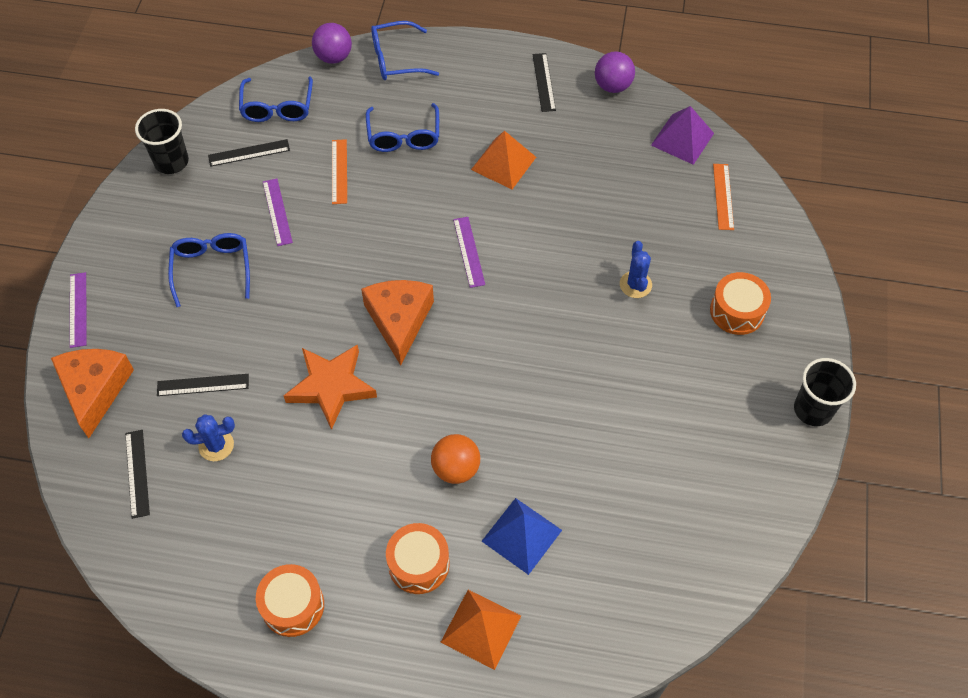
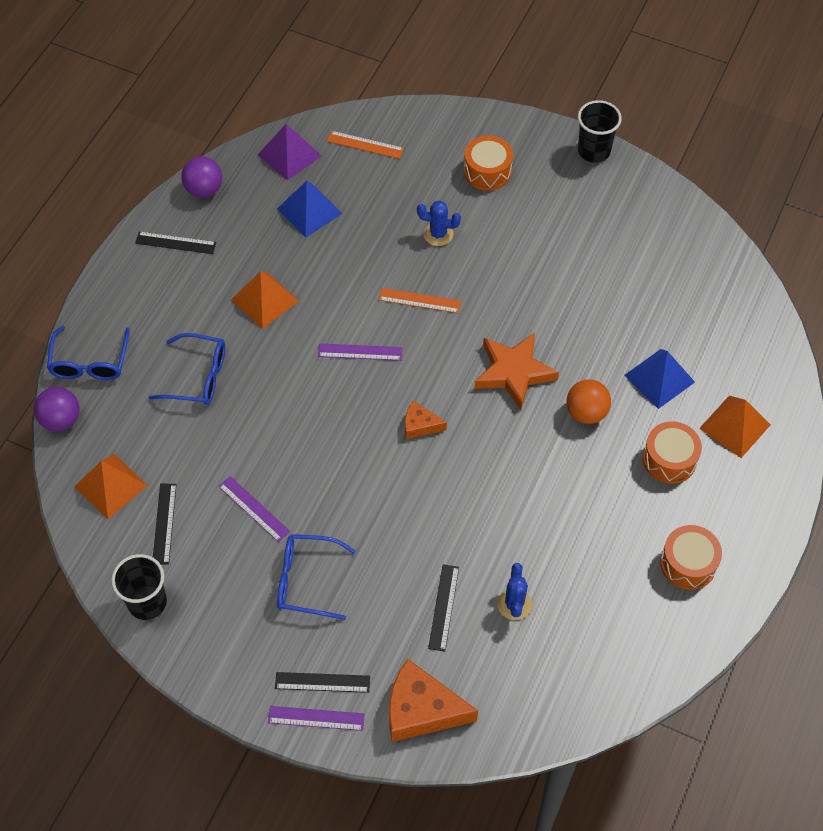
camera: 75 degrees left, 0 degrees up
(137, 473) = (527, 679): black ruler -> black ruler (322, 682)
(277, 107) = (110, 486): blue glasses -> orange pyramid
(277, 212) = (254, 509): purple ruler -> purple ruler turned 45 degrees clockwise
(331, 387) = (477, 495): orange star -> orange star (514, 372)
(339, 171) = (221, 443): orange ruler -> orange ruler (419, 301)
(399, 320) = (420, 425): orange cheese -> orange cheese, size x0.53
(621, 171) = (309, 211): none -> blue pyramid

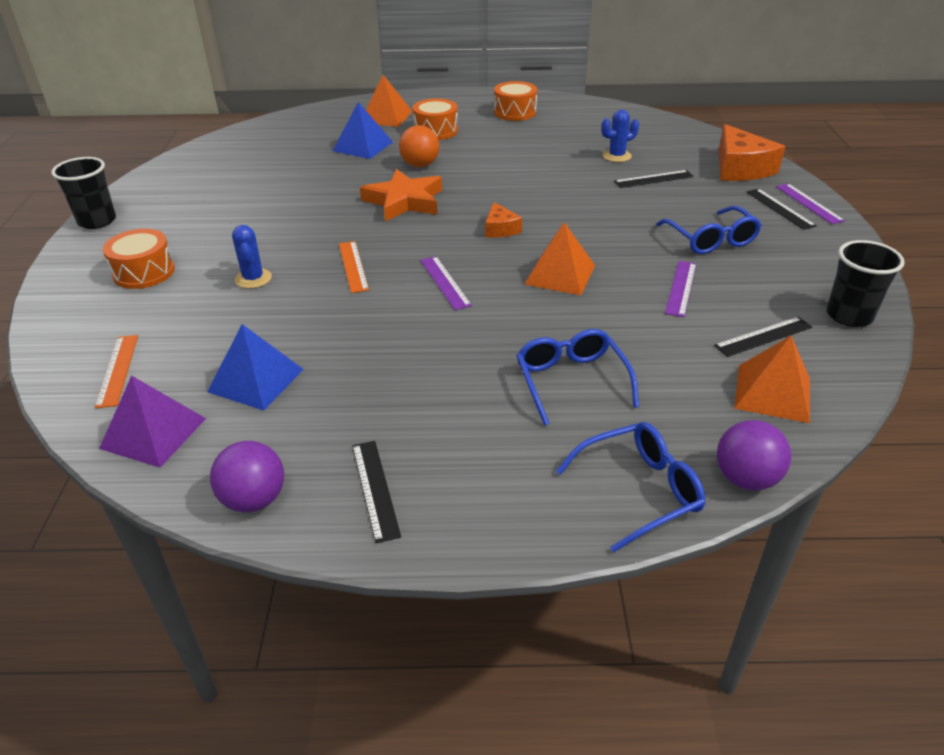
camera: 115 degrees left, 20 degrees down
(264, 300) = (422, 368): orange pyramid -> orange pyramid (560, 274)

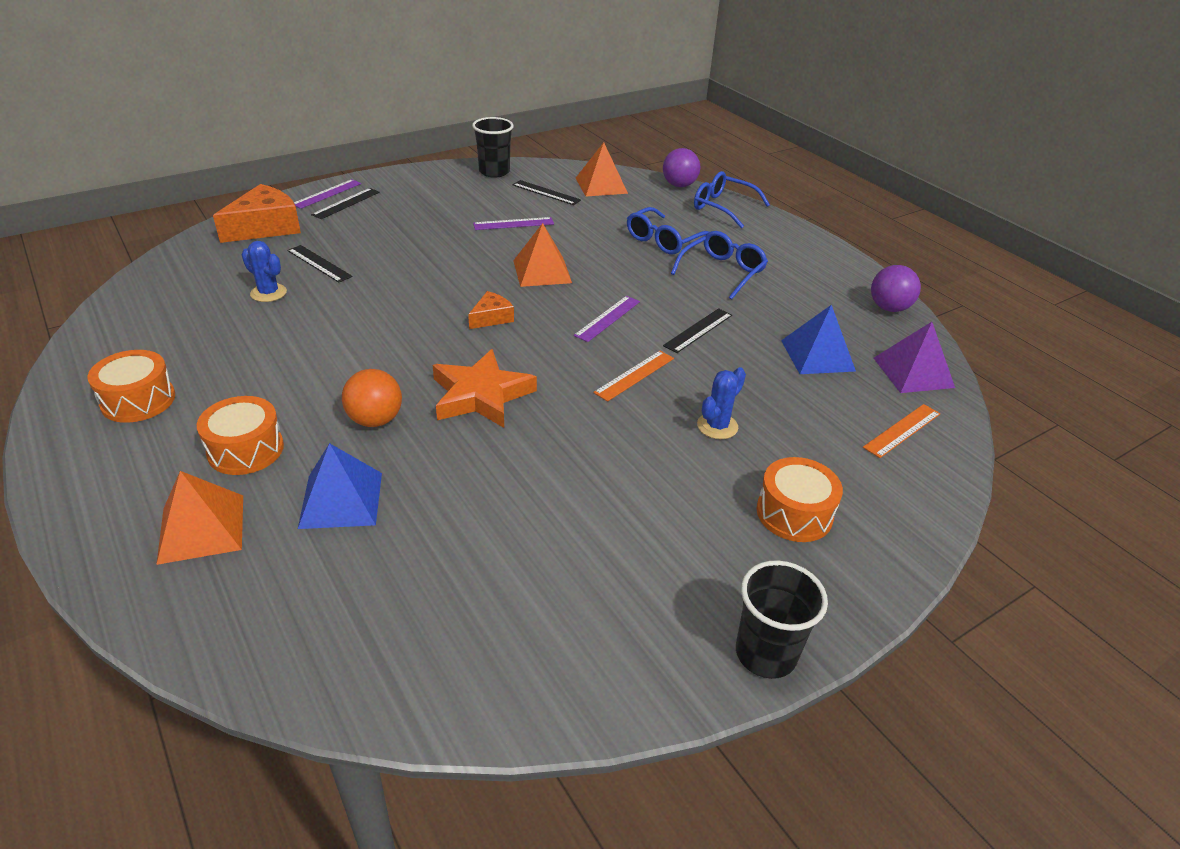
camera: 125 degrees left, 0 degrees up
(375, 489) = (826, 274): black ruler -> black ruler (698, 330)
(710, 239) = (426, 223): blue glasses -> blue glasses (722, 272)

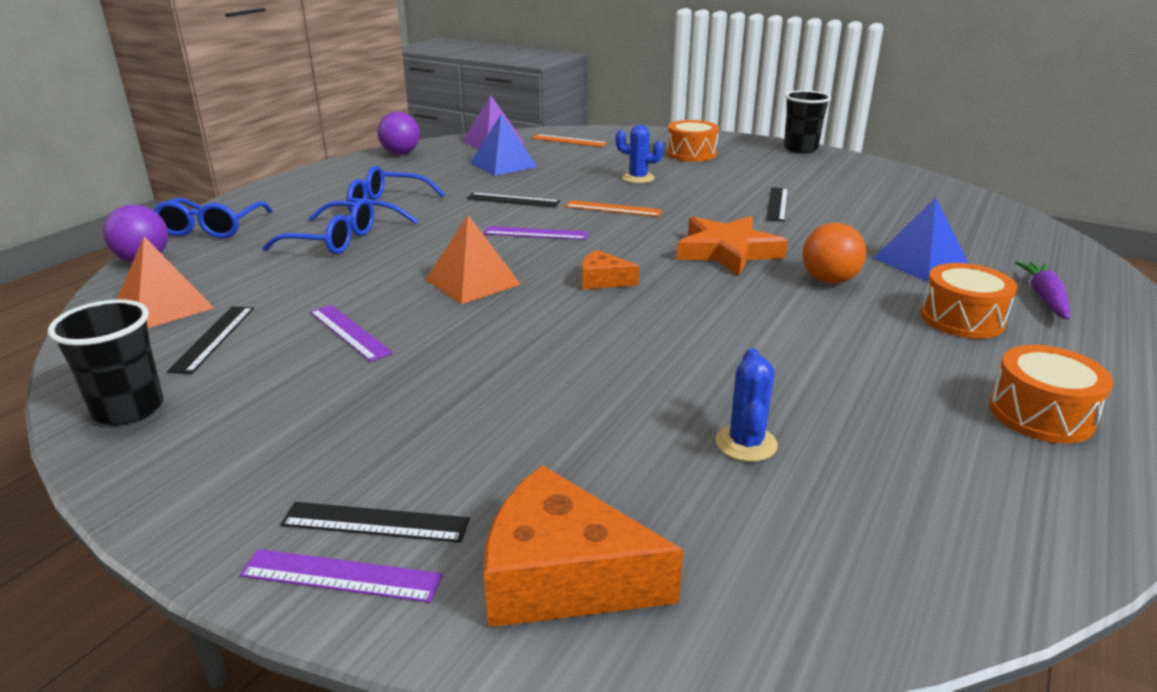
camera: 115 degrees left, 10 degrees down
(201, 528) = (1044, 298): orange pyramid -> purple carrot
(319, 263) = (621, 440): black ruler -> black ruler (777, 204)

